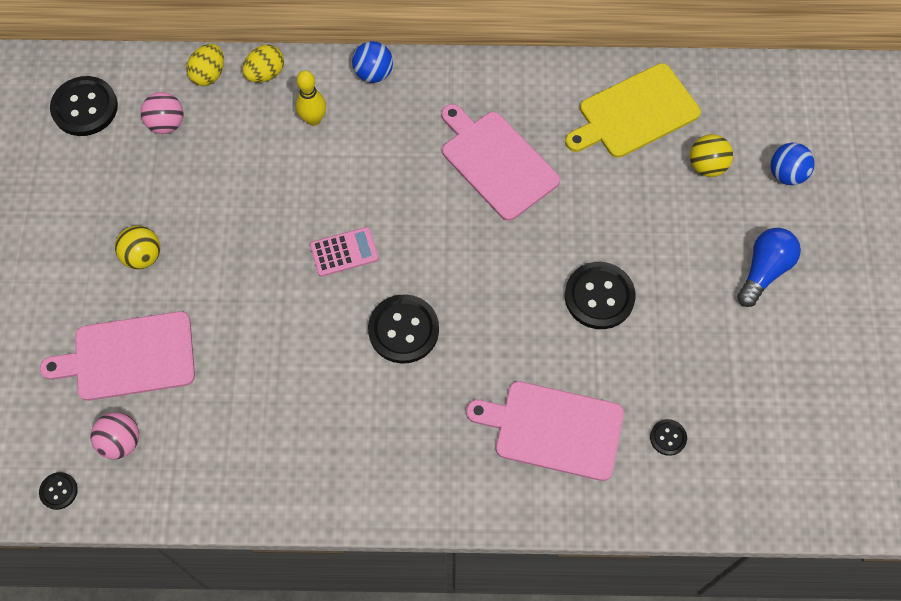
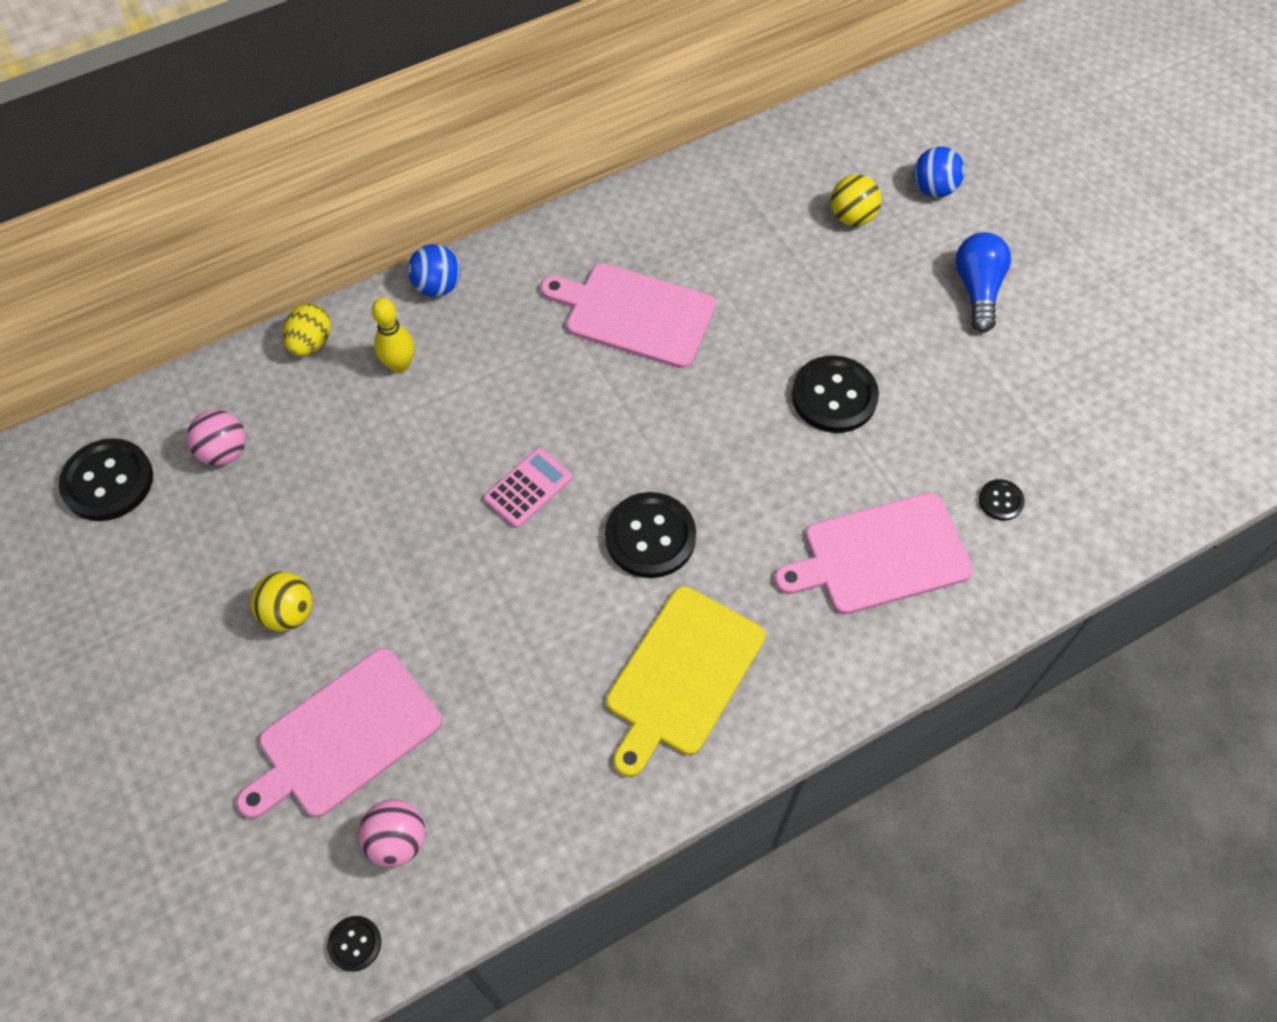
camera: 30 degrees left, 5 degrees down
(209, 74) = (242, 374): yellow egg -> none
(635, 113) = (745, 200): yellow cutting board -> yellow cutting board (682, 675)

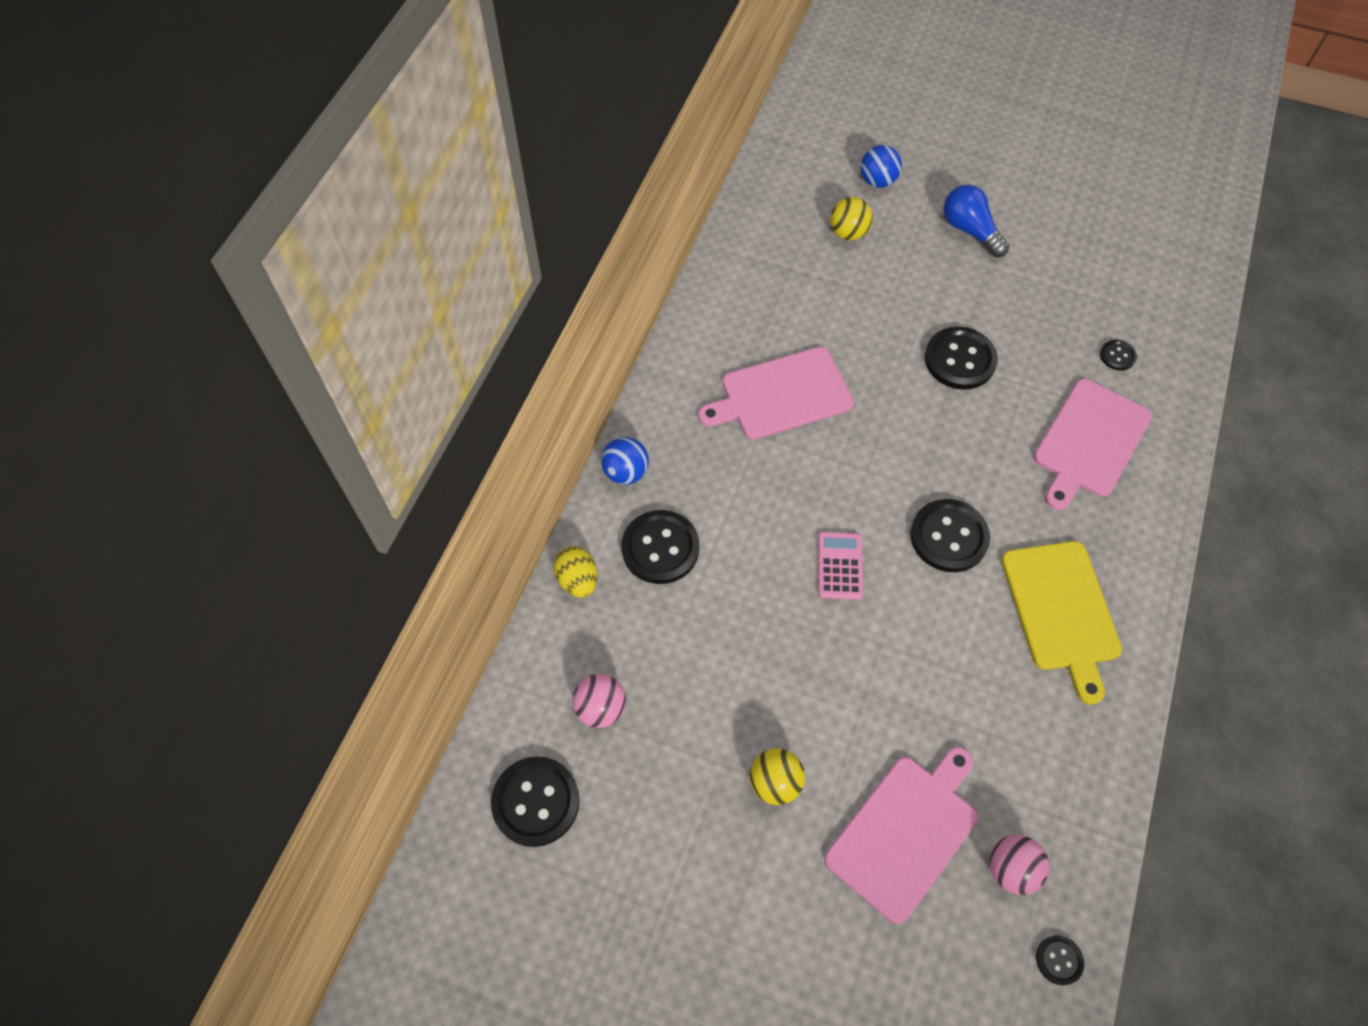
camera: 40 degrees left, 0 degrees up
(345, 736) = (904, 832): pink cutting board -> pink cutting board turned 150 degrees counterclockwise
(400, 365) = (660, 548): yellow bowling pin -> black button

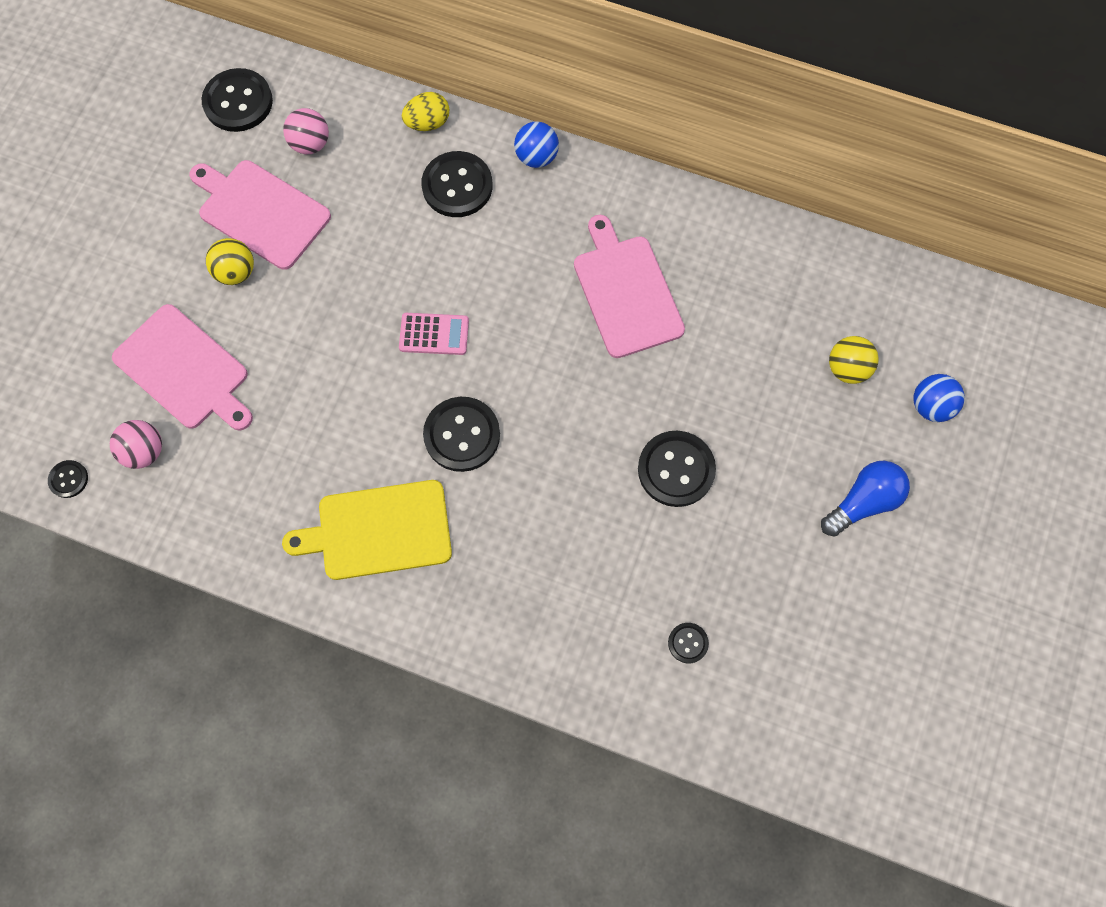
camera: 90 degrees right, 10 degrees up
(1090, 441) = (572, 592): pink cutting board -> pink cutting board (261, 212)

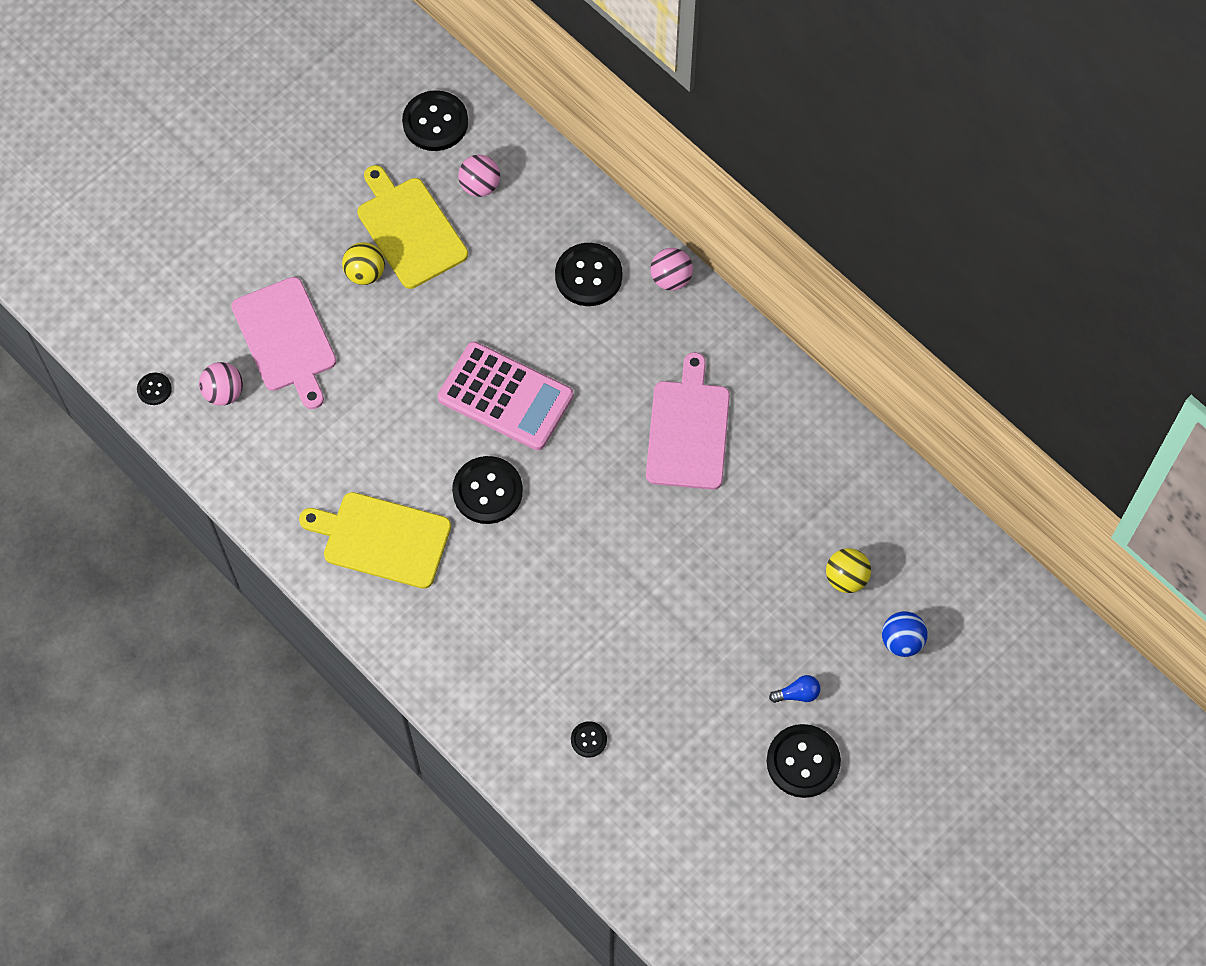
camera: 25 degrees right, 5 degrees down
(261, 212) = (409, 229): pink cutting board -> yellow cutting board
(428, 123) = (590, 208): yellow egg -> none
(434, 334) = (505, 396): pink calculator -> pink calculator, size x1.91
(536, 157) = (671, 279): blue ball -> pink ball
(676, 469) = (652, 597): black button -> black button (803, 762)
(863, 502) = (797, 694): blue light bulb -> blue light bulb, size x0.57

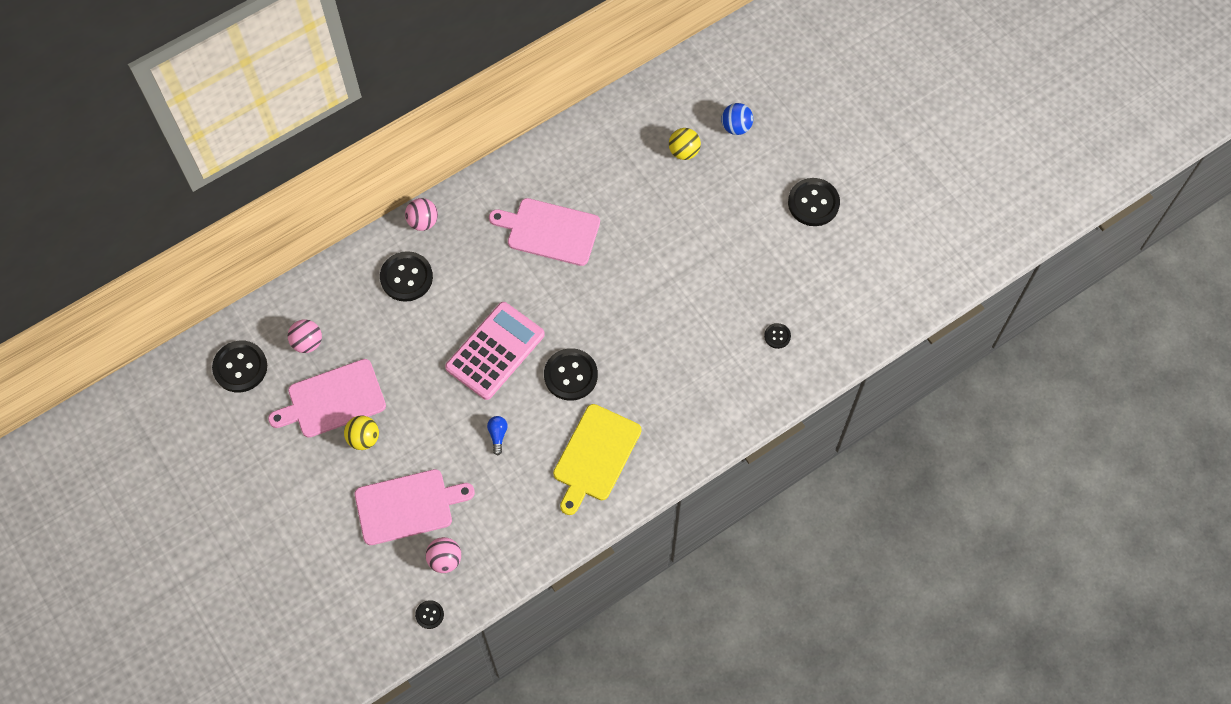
camera: 80 degrees left, 0 degrees up
(409, 229) = (333, 400): yellow cutting board -> pink cutting board
(797, 694) = (764, 197): blue light bulb -> blue light bulb (497, 435)

